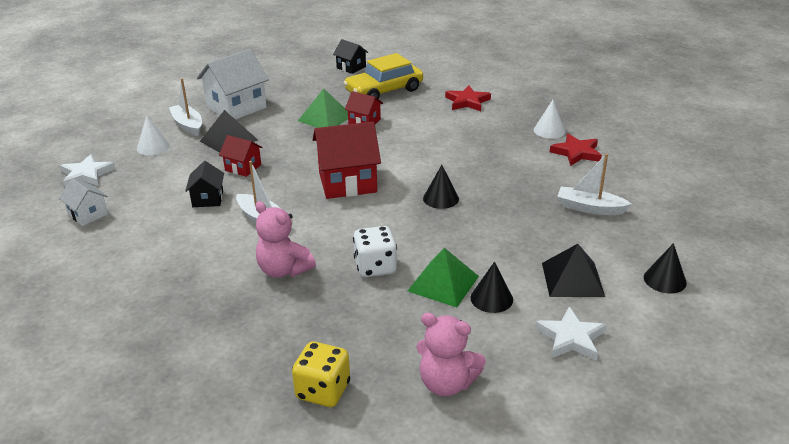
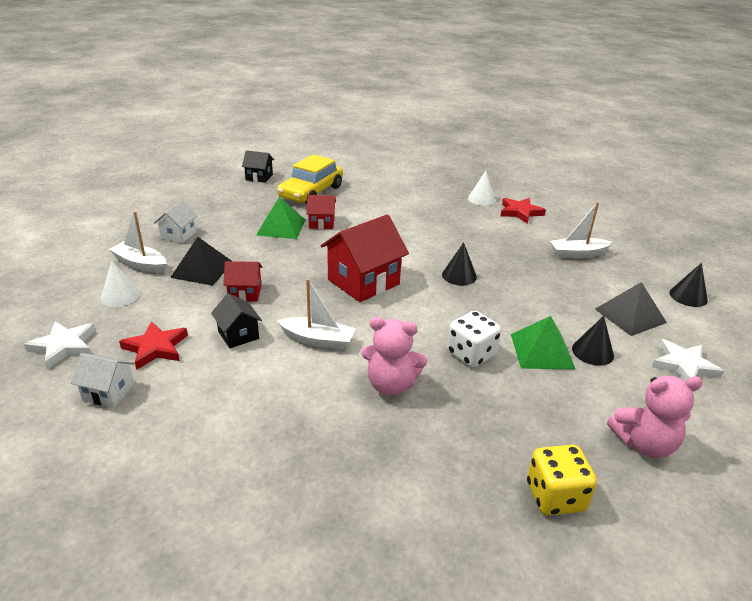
camera: 30 degrees left, 0 degrees up
(236, 107) = (178, 235): white house -> white house, size x0.53
(467, 101) = (393, 188): red star -> red star (156, 348)

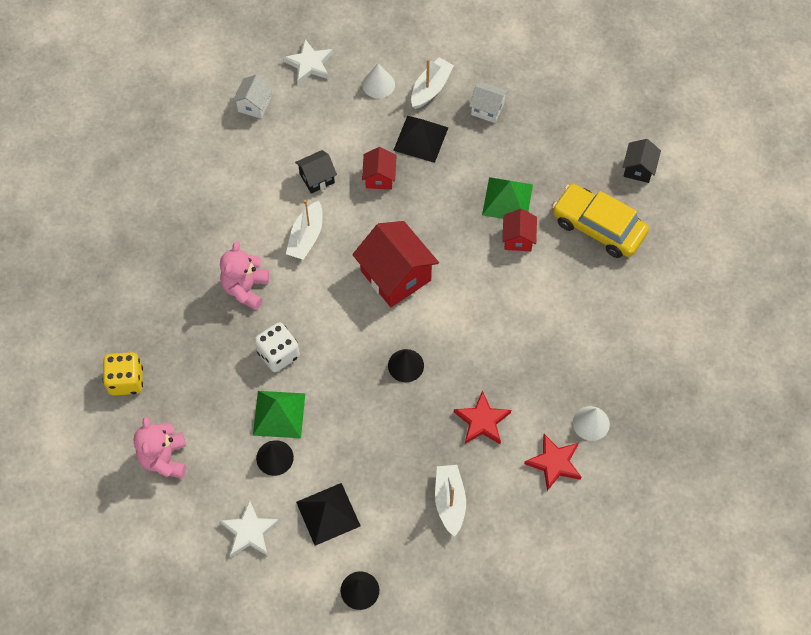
camera: 95 degrees right, 30 degrees up
(156, 348) = (303, 124): red star -> red star (482, 421)

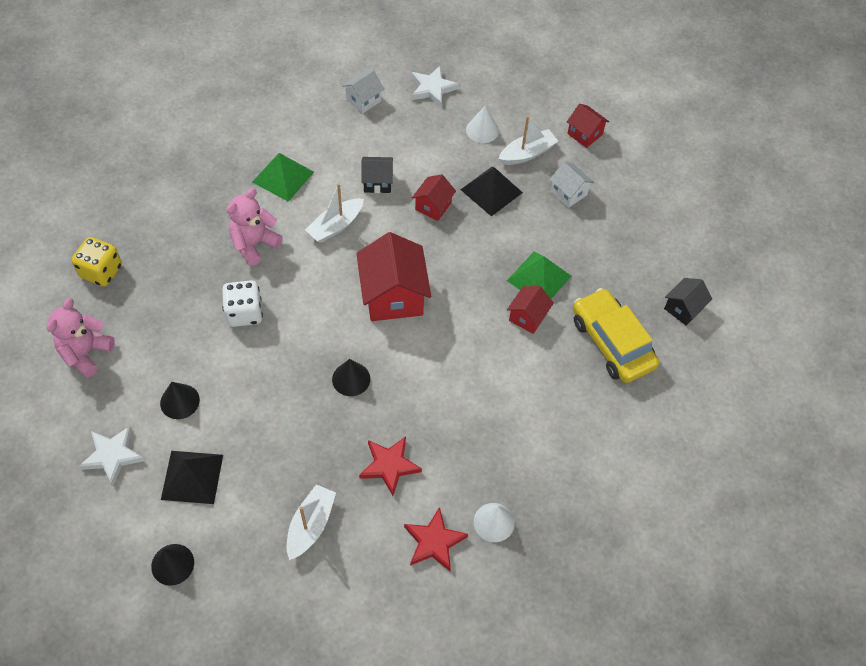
camera: 25 degrees right, 5 degrees down
(279, 414) = (209, 365): green pyramid -> green pyramid (283, 176)
(469, 46) = (584, 134): none -> red house

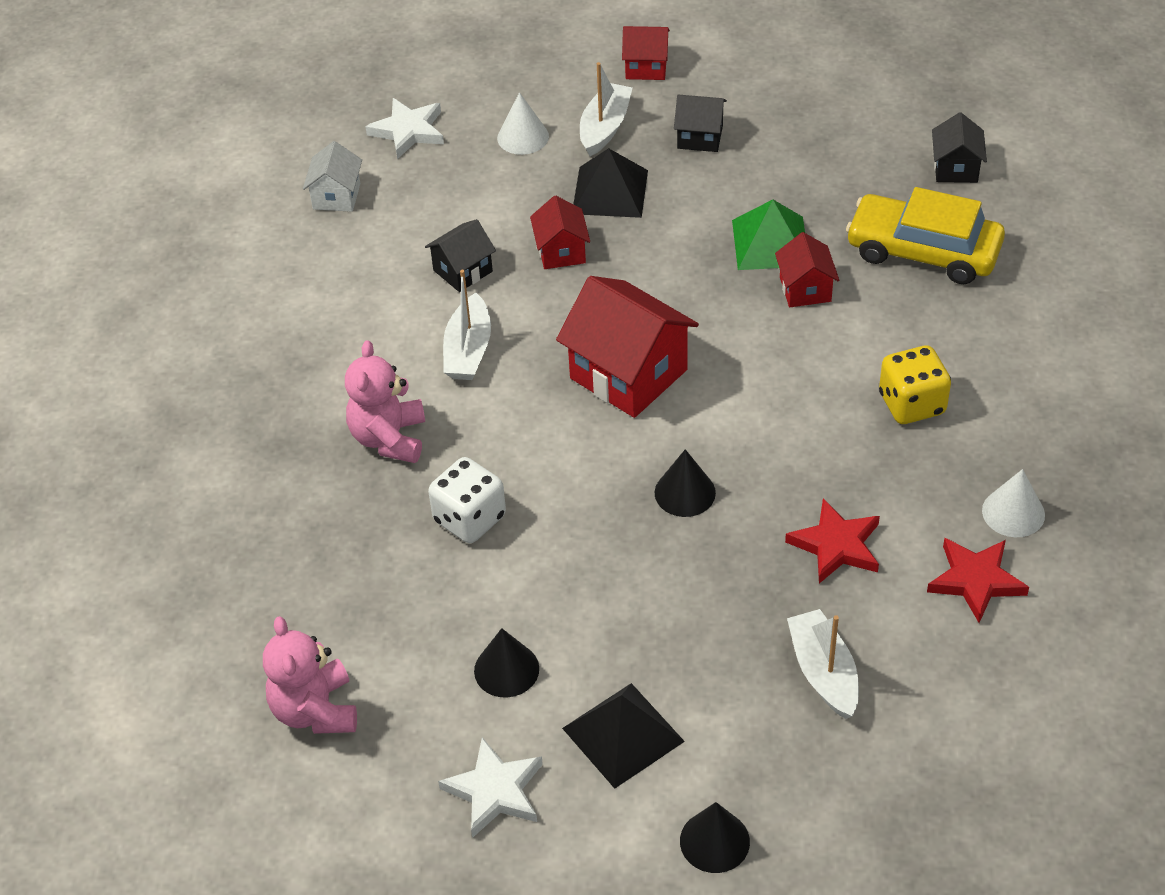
camera: 35 degrees left, 10 degrees down
(101, 271) = (220, 608): yellow dice -> yellow dice (911, 404)
(283, 176) = (334, 342): green pyramid -> none
(568, 193) = (700, 137): white house -> black house

